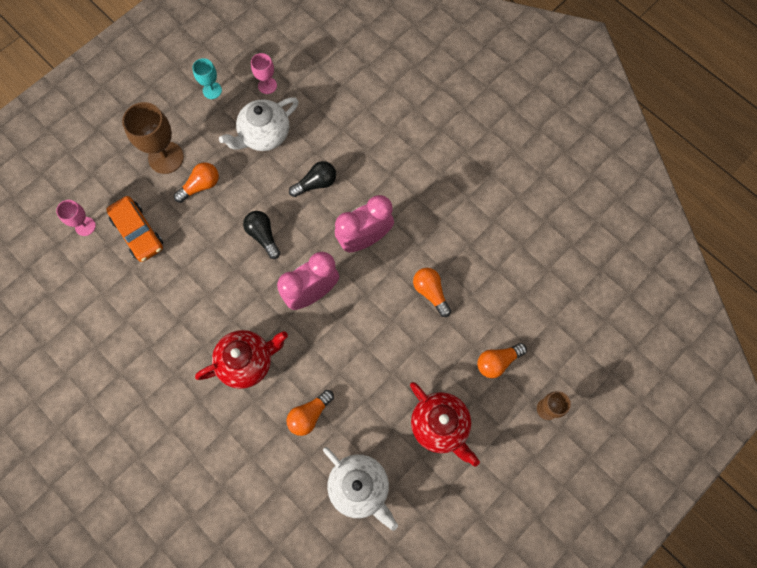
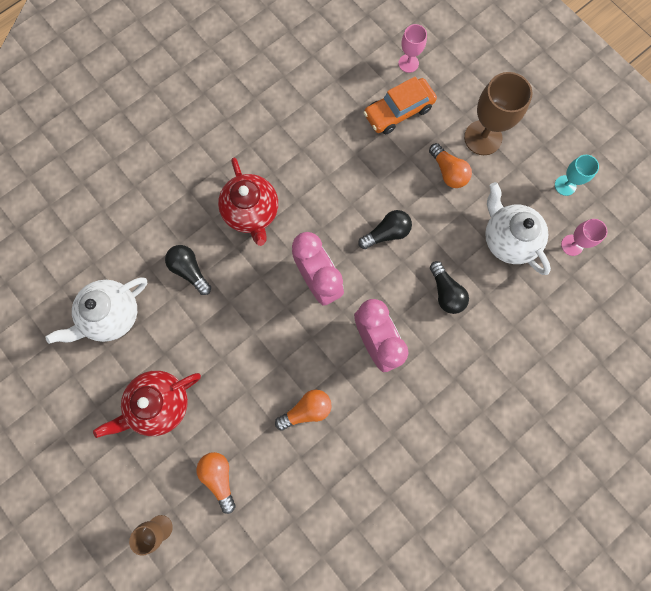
camera: 95 degrees right, 5 degrees up
(309, 415) = (190, 270): orange light bulb -> black light bulb

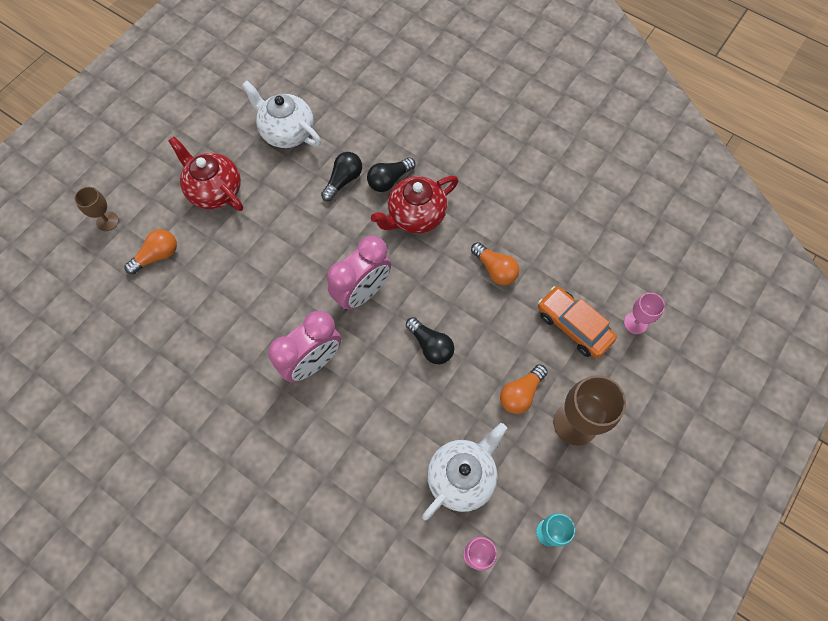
camera: 75 degrees right, 10 degrees down
(306, 410) = (231, 314): orange light bulb -> orange light bulb (495, 269)
(445, 292) = (382, 421): black light bulb -> black light bulb (389, 180)

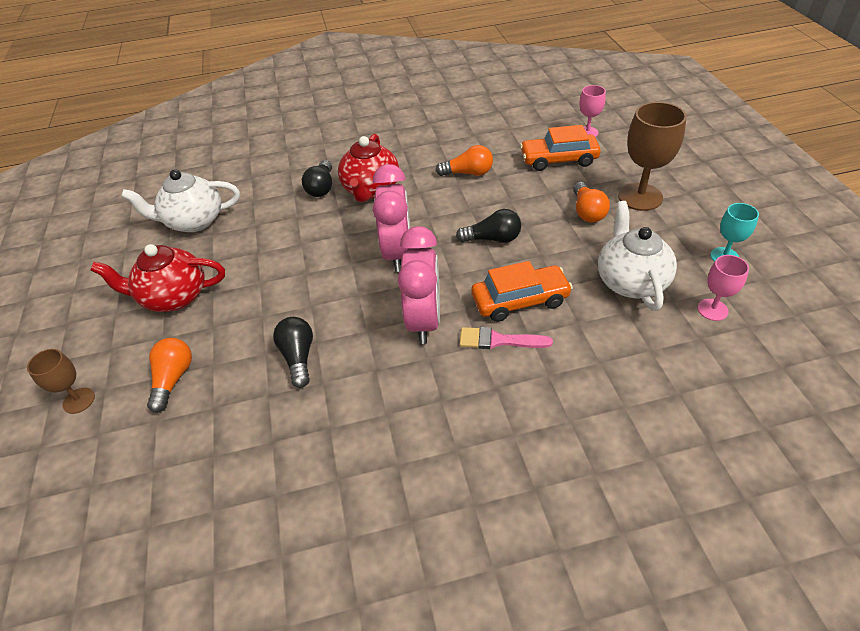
camera: 45 degrees left, 20 degrees down
(331, 424) = (499, 340): none -> pink brush
(343, 180) = (285, 212): black light bulb -> black light bulb (298, 357)
(380, 411) = (520, 300): none -> orange car

